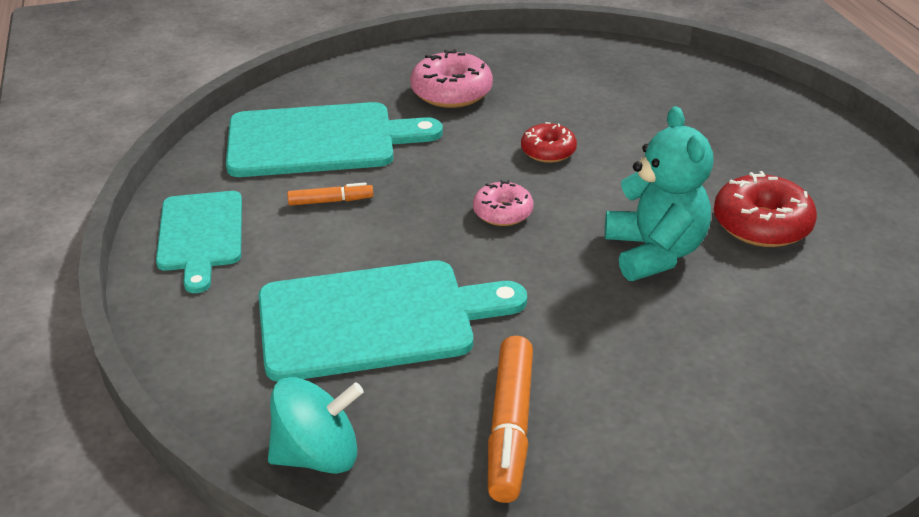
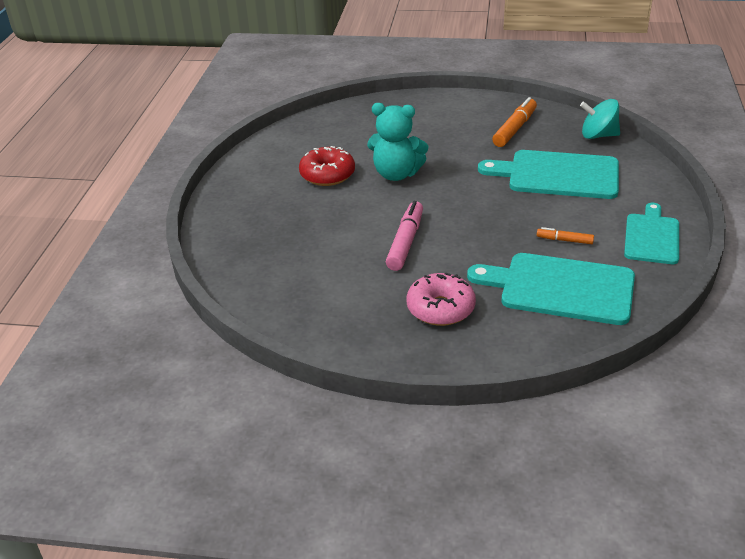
camera: 155 degrees left, 0 degrees up
(502, 212) = (461, 210): pink donut -> none
(548, 151) = (405, 242): red donut -> pink marker
(654, 252) = (396, 174): turquoise teddy bear -> turquoise teddy bear turned 90 degrees counterclockwise

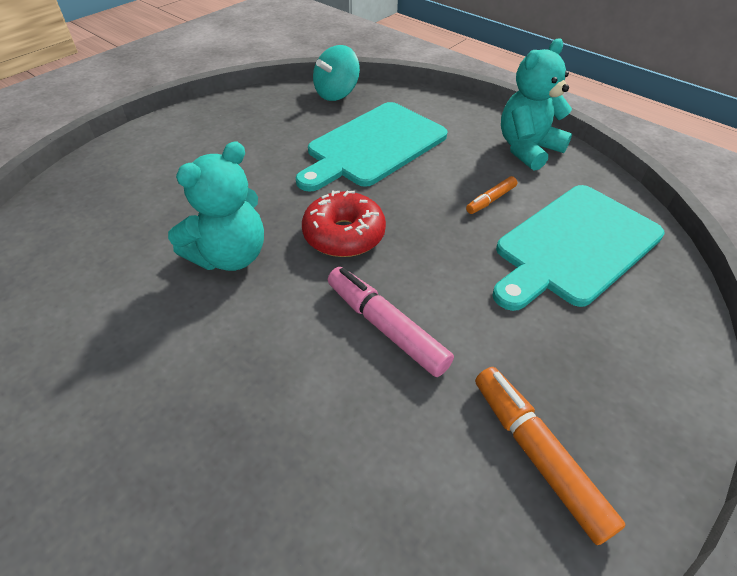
camera: 60 degrees left, 10 degrees up
(327, 175) = (144, 325): red donut -> red donut (344, 235)
(440, 308) = (555, 369): pink donut -> none
(514, 129) = (260, 128): orange marker -> orange marker (536, 454)
(651, 237) = (527, 149): turquoise cutting board -> turquoise teddy bear

